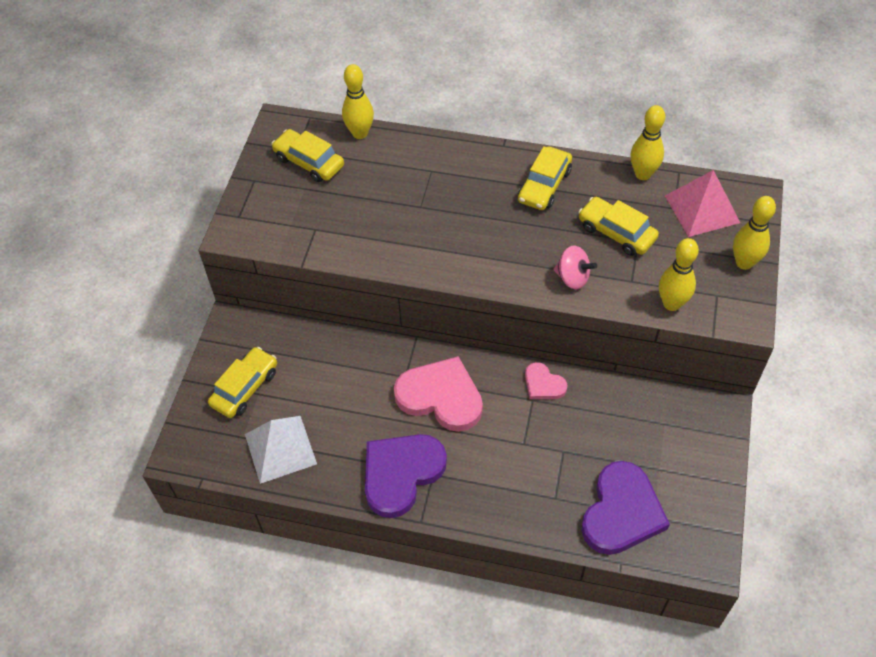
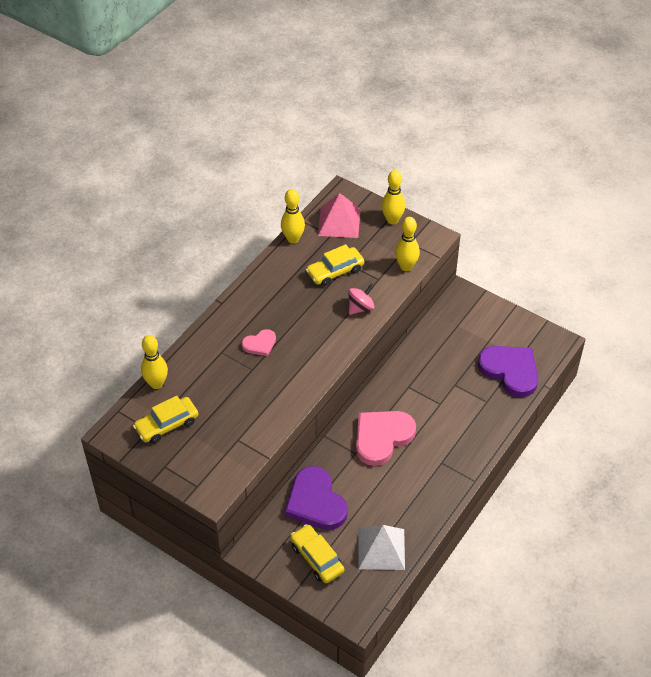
camera: 70 degrees left, 5 degrees down
(401, 474) = (433, 480): purple heart -> purple heart (315, 502)
(543, 384) = (399, 376): pink heart -> pink heart (260, 344)
(544, 185) = (273, 293): yellow car -> none

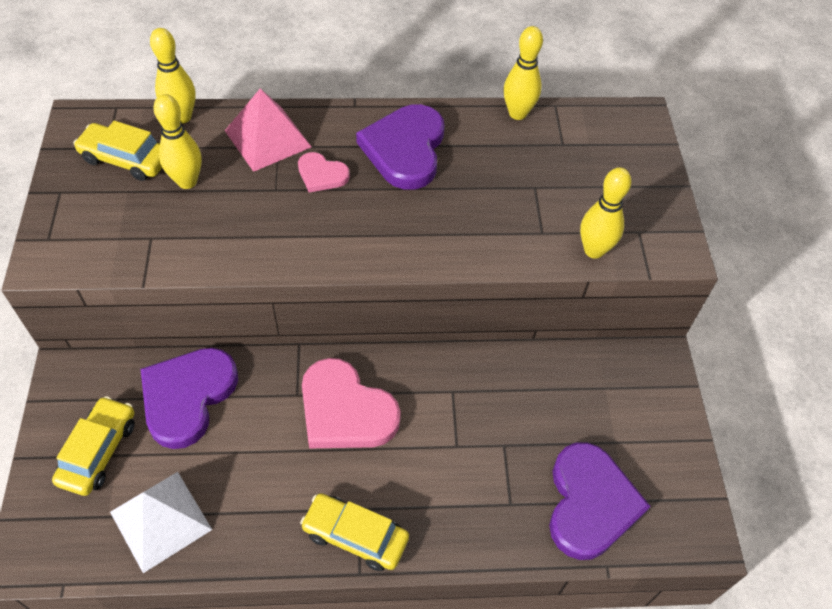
camera: 50 degrees right, 5 degrees up
(274, 300) = (405, 149): none -> purple heart
(335, 271) = (509, 181): yellow car -> yellow car (355, 536)
(339, 222) = (592, 140): pink pyramid -> pink pyramid (268, 138)
(360, 307) = (475, 241): pink spinning top -> none
(382, 437) = (345, 410): pink heart -> pink heart turned 150 degrees counterclockwise
(392, 220) = (655, 191): yellow bowling pin -> yellow bowling pin (187, 181)

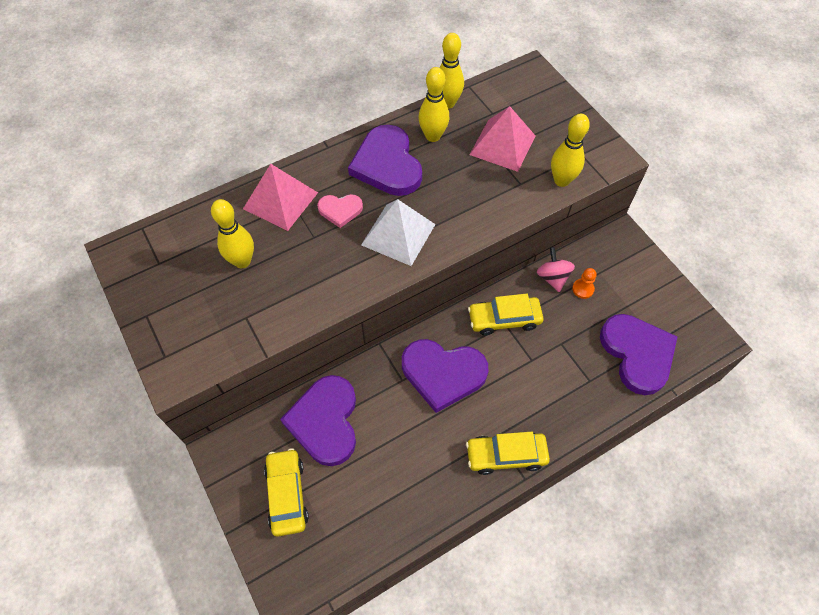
camera: 25 degrees left, 5 degrees up
(126, 159) = (181, 265): yellow car -> yellow car (504, 319)
(161, 520) = (367, 518): white pyramid -> white pyramid (398, 234)
(182, 117) = (201, 212): yellow bowling pin -> yellow bowling pin (433, 136)
(345, 410) = (443, 374): pink heart -> purple heart
(543, 366) = (552, 277): none -> pink spinning top
(550, 183) = (502, 145): none -> pink pyramid
(571, 396) = (583, 289): none -> orange pawn

